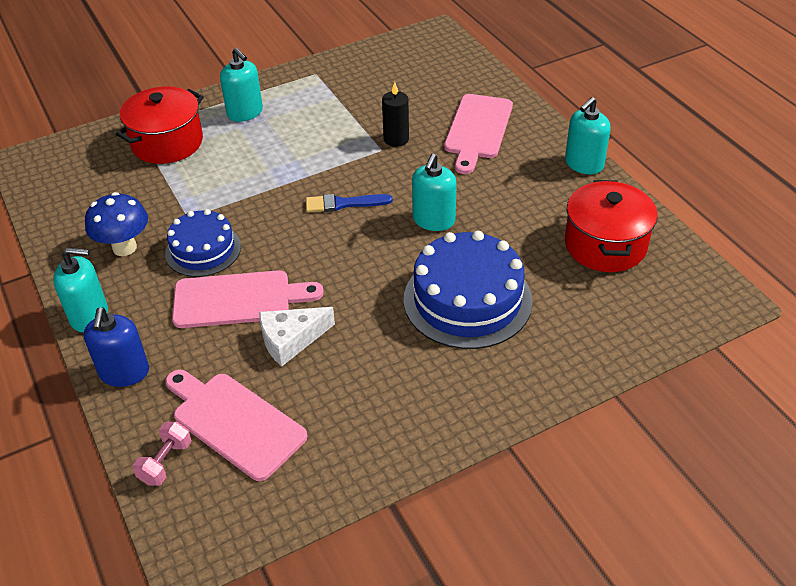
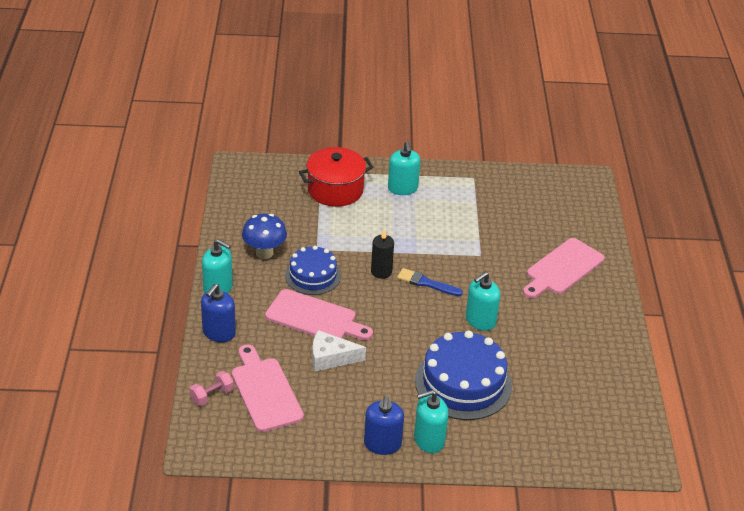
camera: 25 degrees right, 5 degrees down
(396, 139) = (496, 251): black candle -> black candle (381, 272)
(428, 420) = (382, 444): none -> blue soap dispenser
(583, 164) = (622, 326): turquoise soap dispenser -> turquoise soap dispenser (429, 440)
(605, 245) = (589, 389): red pot -> none

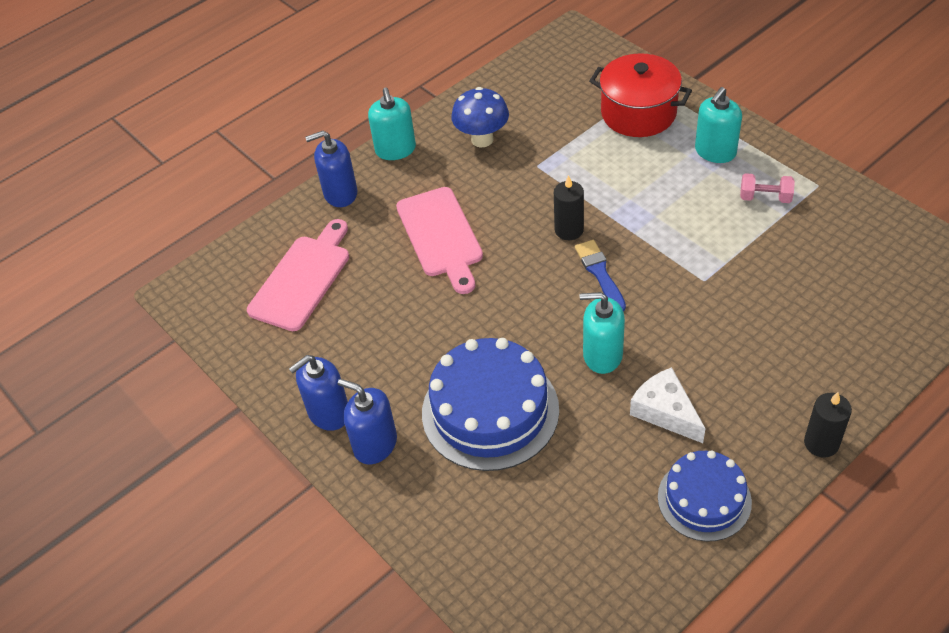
camera: 55 degrees right, 10 degrees up
(212, 396) = (257, 250): pink dumbbell -> pink dumbbell (765, 198)
(313, 275) = (496, 191): blue cake -> blue cake (704, 499)
(331, 358) = (401, 287): white cheese -> white cheese (665, 411)
(429, 440) = (375, 444): turquoise soap dispenser -> blue soap dispenser
(562, 268) = (785, 361): pink cutting board -> none
(620, 294) = (821, 443): none -> black candle

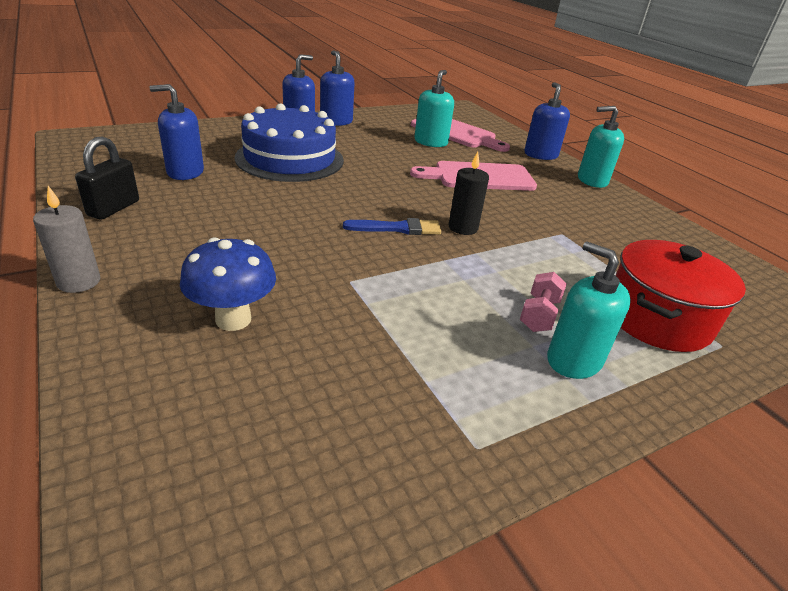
camera: 95 degrees right, 15 degrees down
(482, 139) = (605, 216): blue mushroom -> blue mushroom (233, 319)
(588, 489) = (185, 172): none -> blue soap dispenser
(602, 355) = (301, 206): turquoise soap dispenser -> turquoise soap dispenser (431, 142)
(665, 411) = (214, 216): white cheese -> none
(704, 499) = (113, 208): blue cake -> black padlock
(765, 198) = (466, 375): pink dumbbell -> pink dumbbell (539, 315)
(821, 443) = (79, 282): black candle -> grey candle

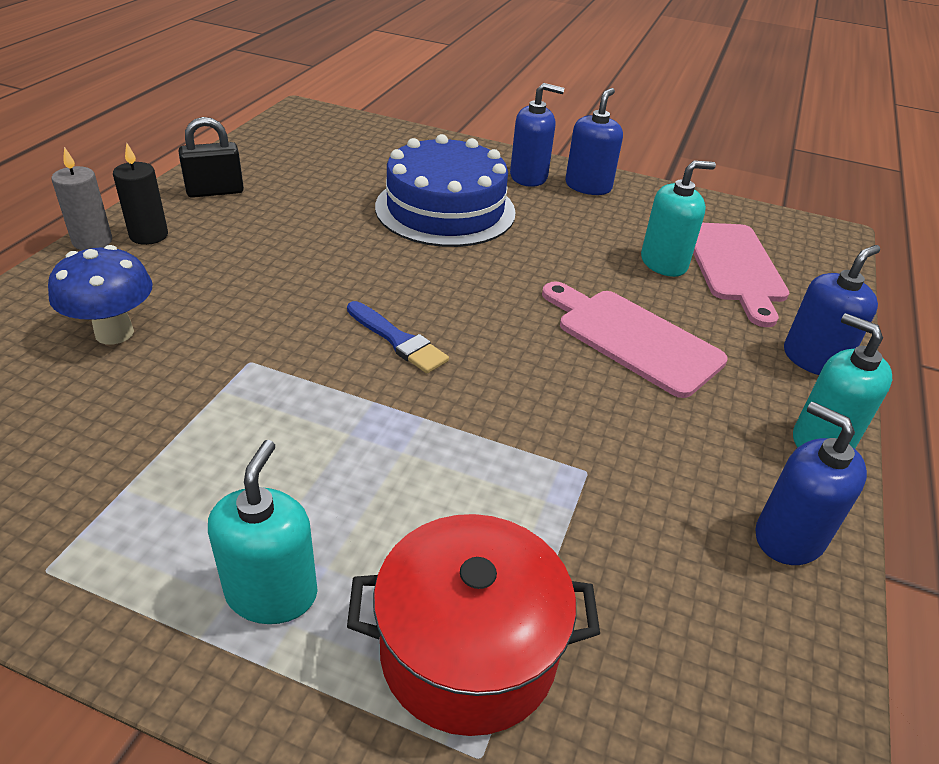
camera: 50 degrees right, 5 degrees up
(185, 172) = (325, 182): blue soap dispenser -> blue soap dispenser (789, 537)
(463, 228) = (470, 383): black candle -> black candle (149, 235)
(539, 315) = (341, 525): pink dumbbell -> none

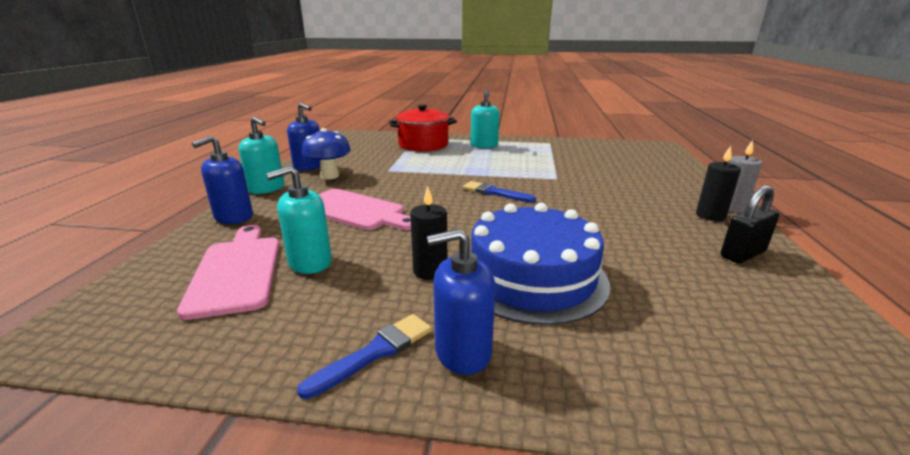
camera: 170 degrees right, 15 degrees down
(114, 333) = (630, 178): blue mushroom -> blue mushroom (330, 176)
(539, 232) = (430, 271): none -> black candle
(588, 186) = (375, 352): blue soap dispenser -> blue brush

